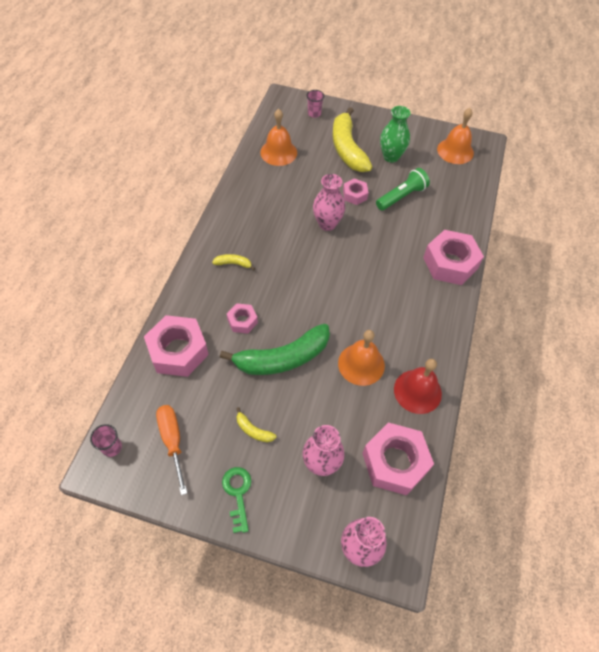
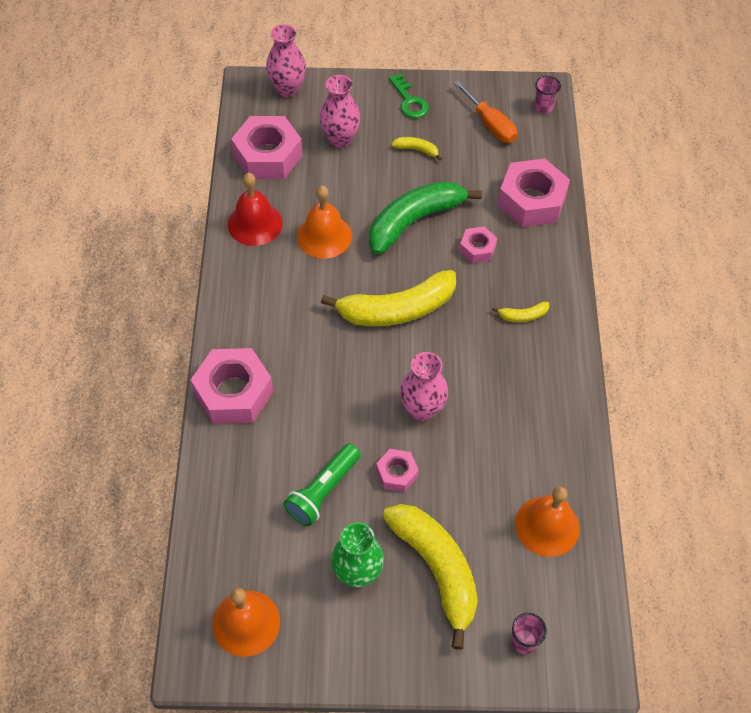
camera: 165 degrees right, 0 degrees up
(321, 290) = (397, 309): none -> yellow banana

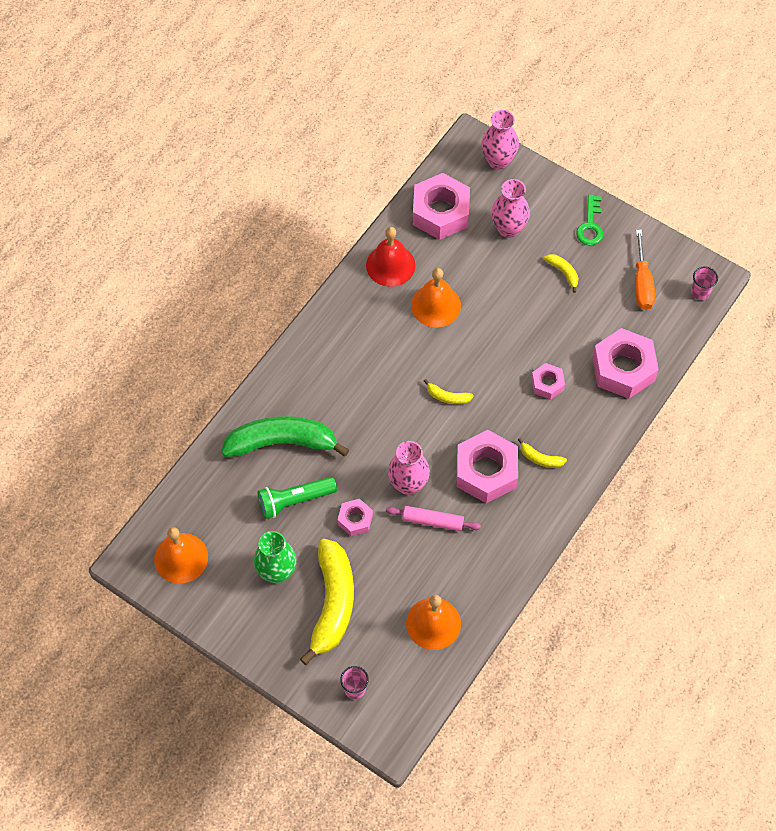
camera: 35 degrees right, 5 degrees up
(234, 393) = (283, 391): pink nut -> pink nut (486, 471)
(397, 309) = (447, 397): yellow banana -> yellow banana, size x0.42
(414, 221) = (515, 332): green banana -> green banana (281, 442)
(471, 430) = (433, 521): none -> pink rolling pin

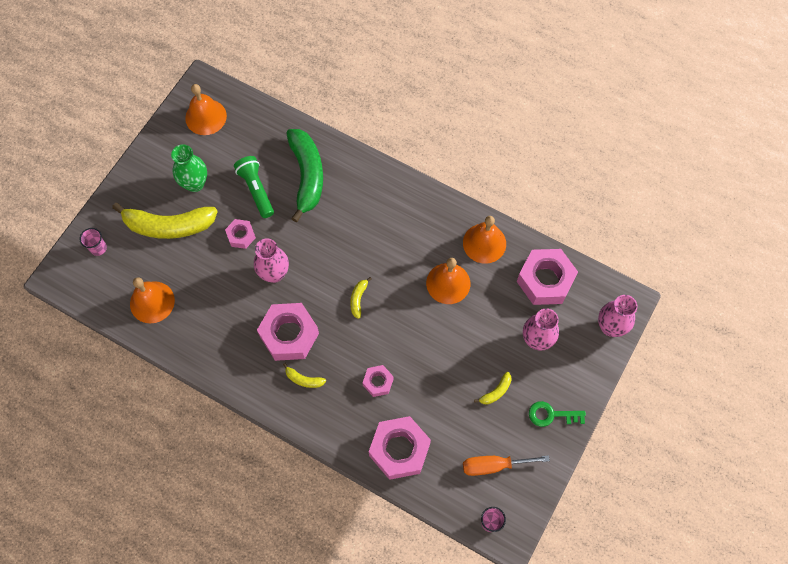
camera: 85 degrees right, 5 degrees up
(390, 265) = (484, 243): red bell -> orange bell
(433, 521) = (241, 295): pink rolling pin -> none
(540, 458) = (304, 379): yellow banana -> yellow banana turned 90 degrees counterclockwise

